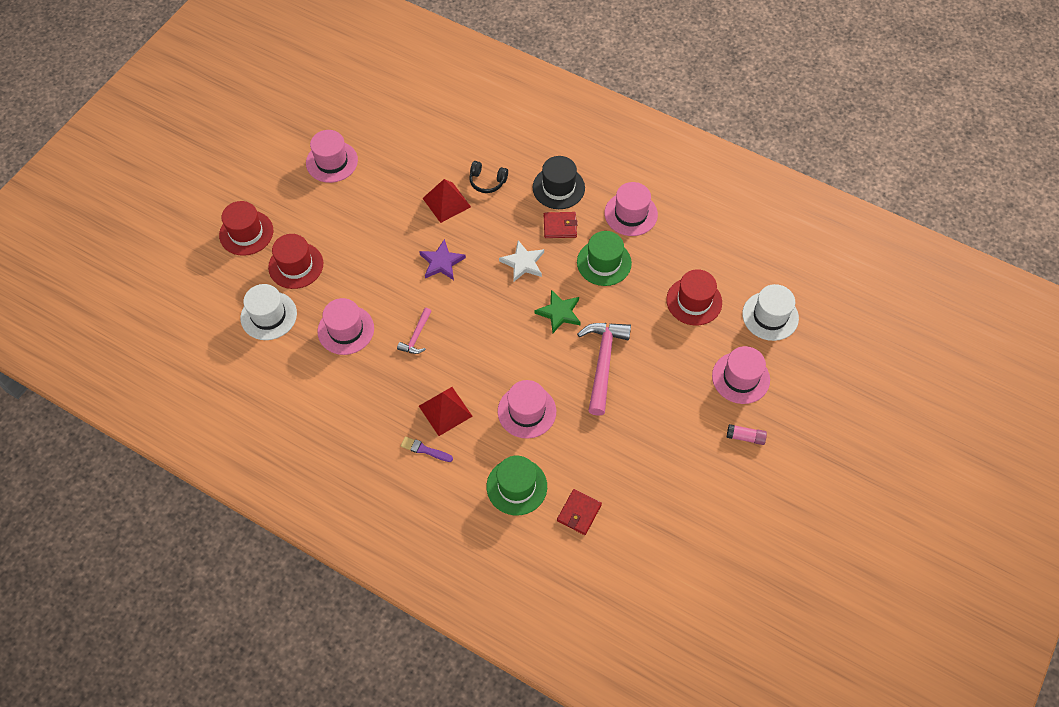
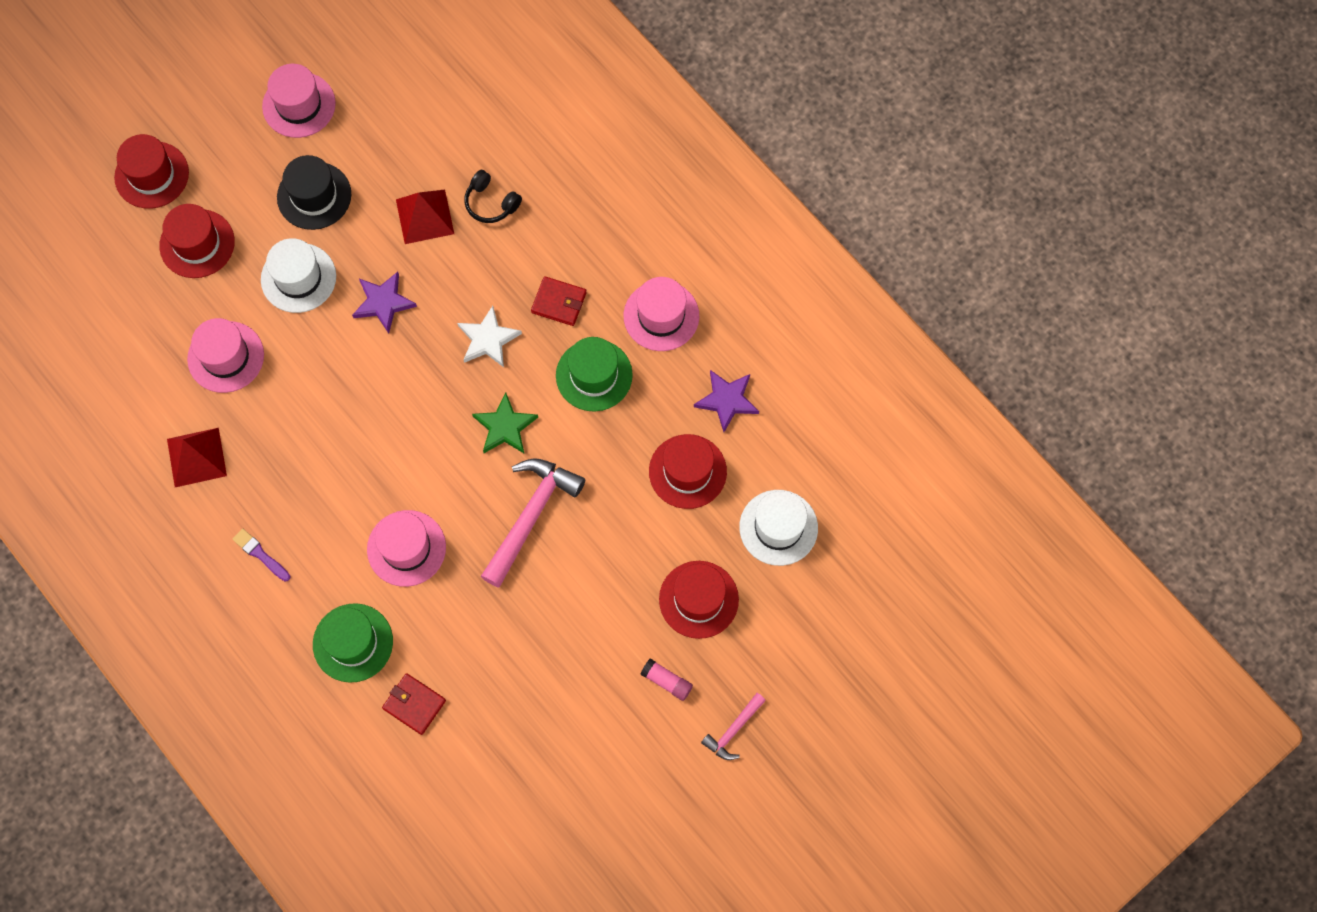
camera: 20 degrees right, 10 degrees up
(268, 315) = (138, 304): white hat -> white hat (298, 278)
(416, 336) = (310, 397): pink hammer -> pink hammer (733, 730)
(445, 411) = (306, 511): red pyramid -> red pyramid (196, 457)
(558, 188) = (581, 244): black hat -> black hat (314, 196)
(579, 513) = (414, 704): red wallet -> red wallet turned 75 degrees clockwise
(698, 250) = (727, 400): none -> purple star
(740, 378) = (698, 599): pink hat -> red hat

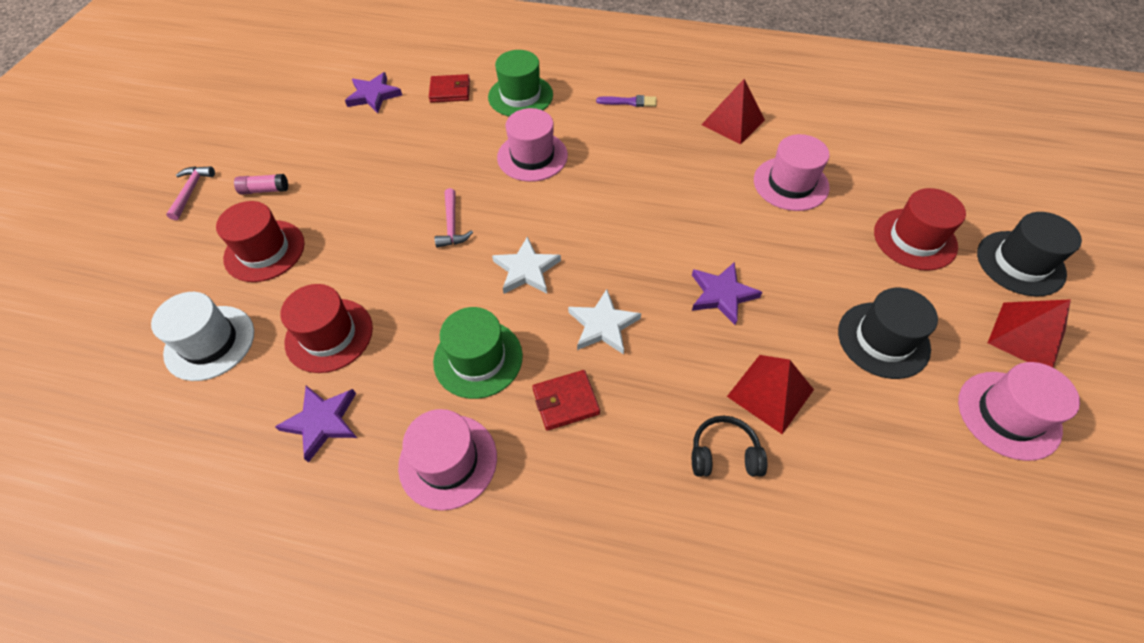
camera: 145 degrees right, 15 degrees down
(152, 175) = (1020, 263): red hat -> black hat
(221, 133) = (1026, 336): none -> red pyramid
(298, 278) = (810, 267): white hat -> none
(493, 756) = (373, 95): none -> purple star
(505, 427) = (526, 269): green star -> white star
(531, 516) = (452, 225): pink hammer -> pink hammer, size x0.53

